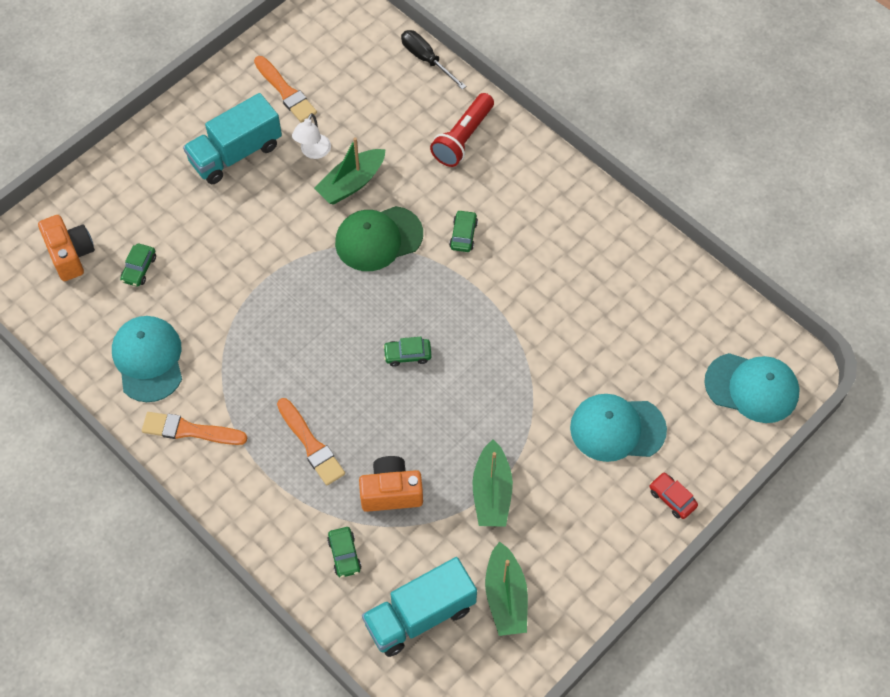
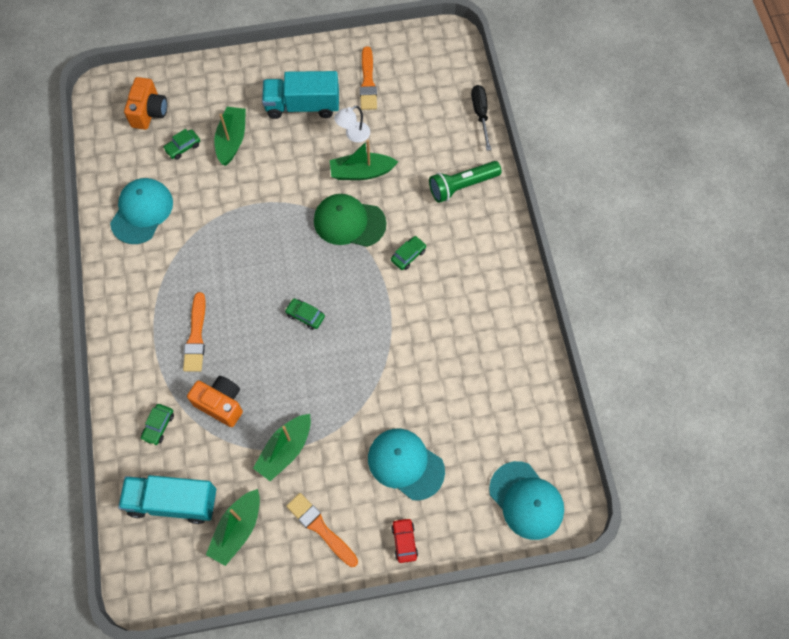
camera: 35 degrees right, 5 degrees up
(187, 231) = (232, 140): none -> green boat
(190, 430) = (130, 276): orange brush -> orange brush (320, 528)
(463, 138) = (462, 186): red flashlight -> green flashlight

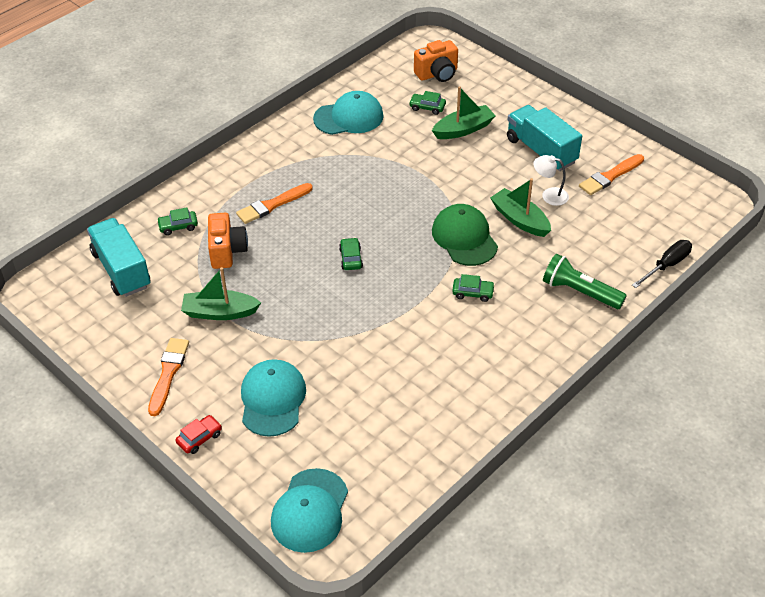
camera: 55 degrees right, 20 degrees down
(237, 529) = (127, 321): green boat -> none

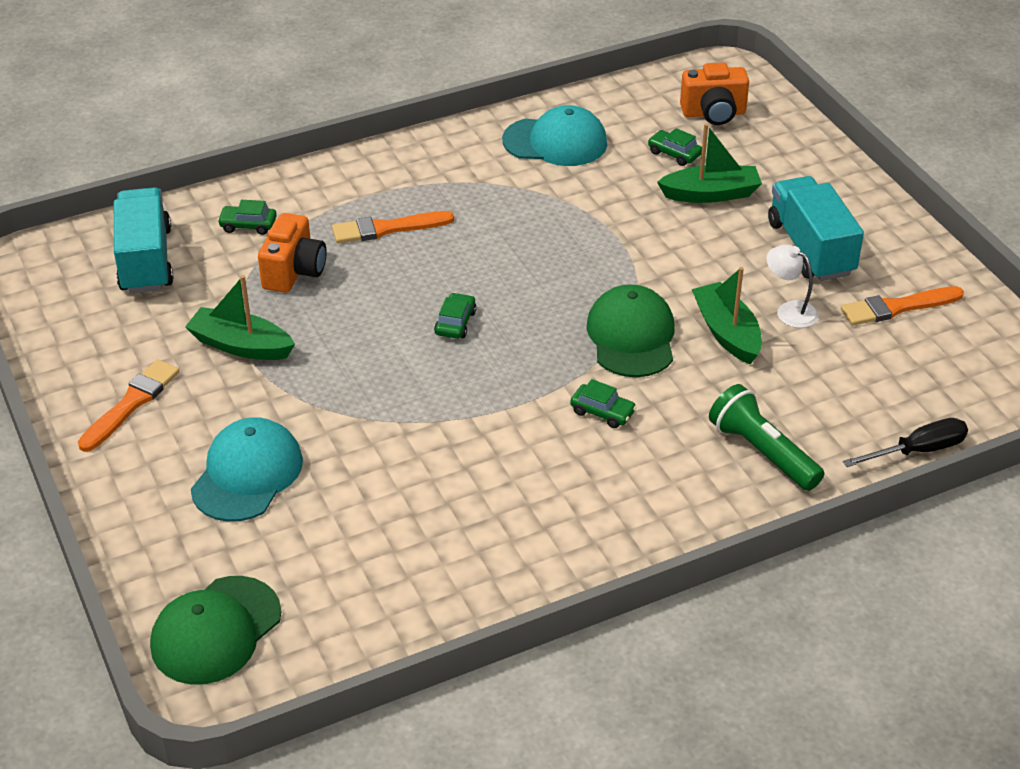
camera: 20 degrees right, 5 degrees down
(199, 438) = (125, 495): red car -> none
(310, 511) = (216, 630): turquoise cap -> green cap

